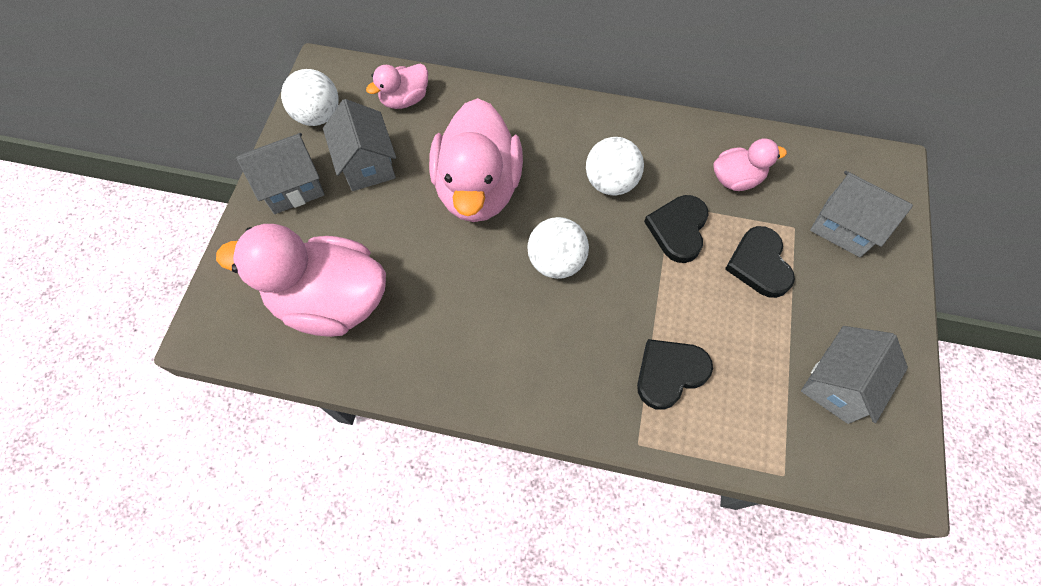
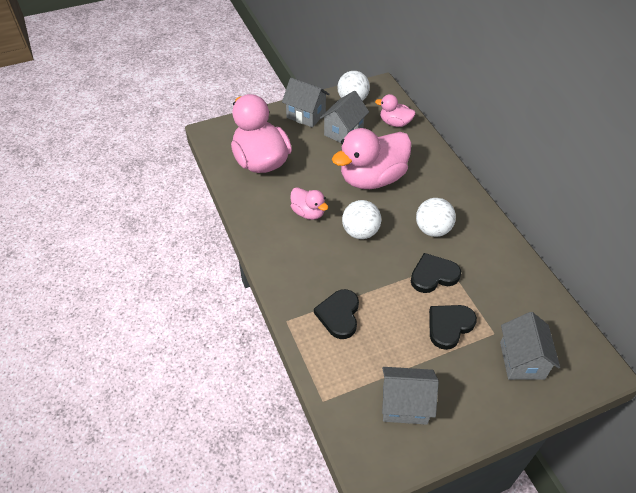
camera: 55 degrees right, 15 degrees down
(669, 373) = (339, 315): black heart -> black heart turned 105 degrees counterclockwise
(736, 179) = (498, 287): pink duck -> pink duck (308, 213)

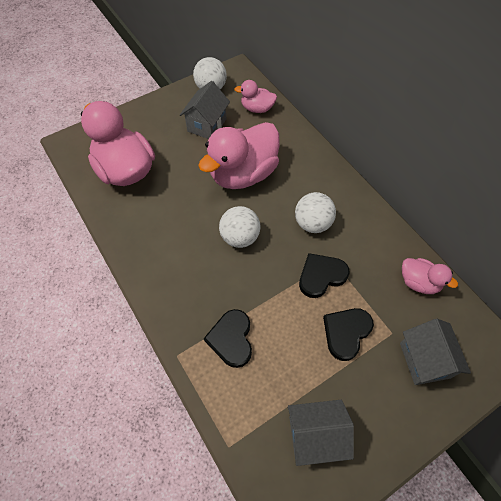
camera: 10 degrees left, 10 degrees up
(306, 115) = (166, 111): grey house -> none
(308, 213) = (183, 223): pink duck -> pink duck (418, 282)

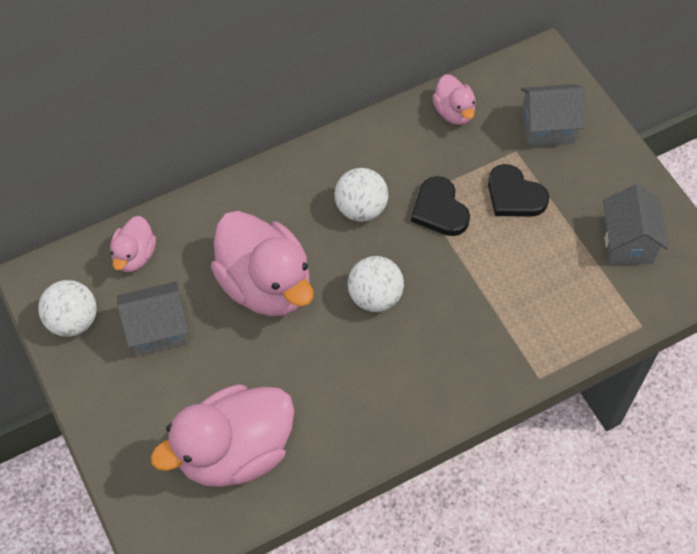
camera: 85 degrees left, 0 degrees up
(207, 125) = (158, 330): grey house -> grey house turned 45 degrees counterclockwise
(231, 339) = (519, 316): black heart -> none
(418, 282) = (454, 112): pink duck -> pink duck turned 120 degrees clockwise

